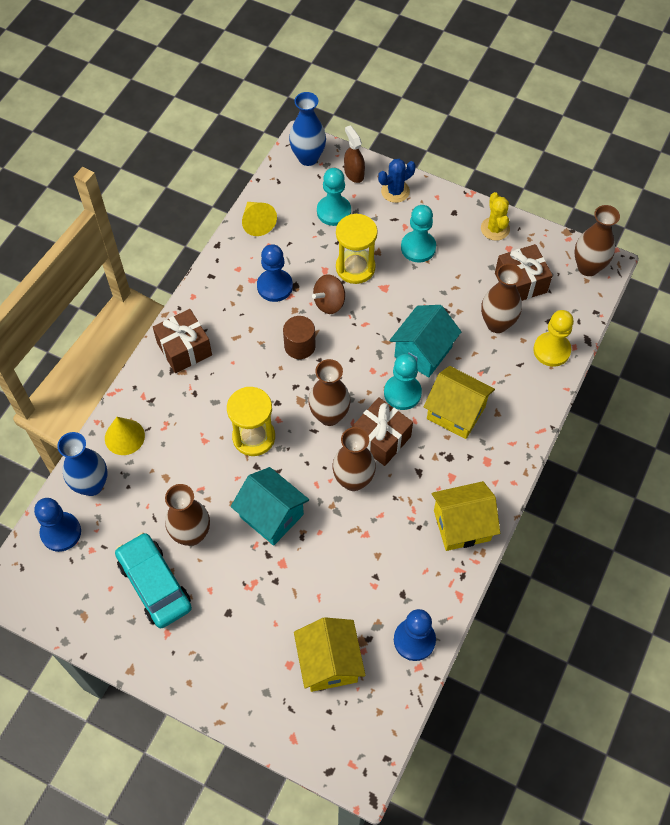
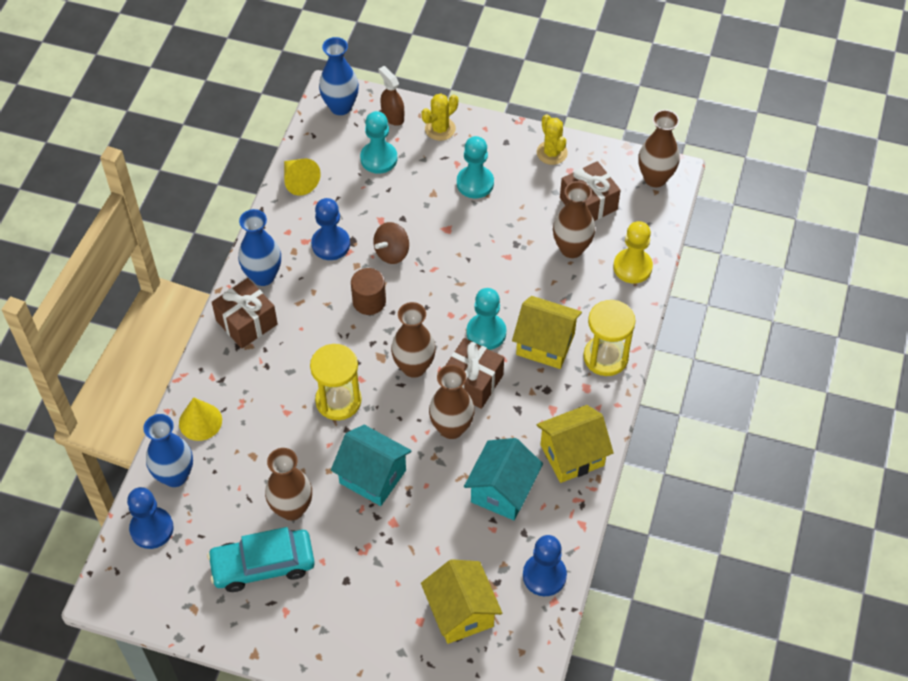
camera: 10 degrees left, 5 degrees down
(155, 584) = (263, 565): turquoise car -> turquoise car turned 60 degrees counterclockwise
(208, 307) = (263, 276): none -> blue vase
(355, 267) = (412, 213): yellow hourglass -> yellow hourglass (605, 357)
(395, 191) = (440, 129): blue cactus -> yellow cactus
(423, 352) = (500, 288): turquoise house -> turquoise house (502, 491)

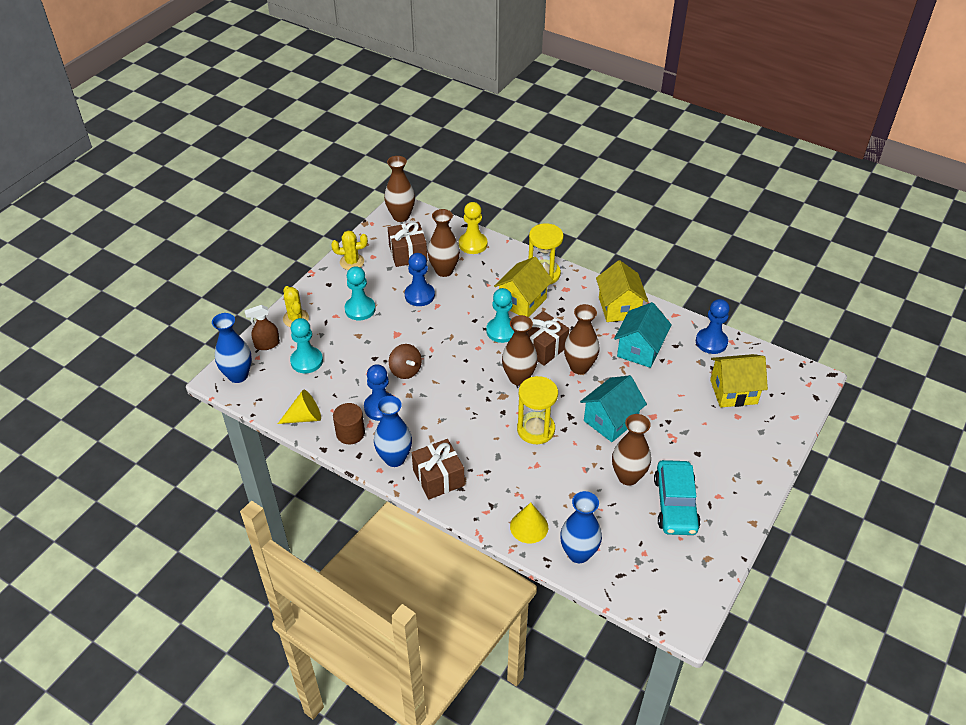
camera: 75 degrees left, 10 degrees down
(151, 529) = (627, 578): blue pawn -> blue pawn (419, 295)
(369, 301) = (447, 393): brown cylinder -> brown cylinder (350, 433)
(502, 491) = (639, 350): turquoise house -> turquoise house turned 75 degrees clockwise

